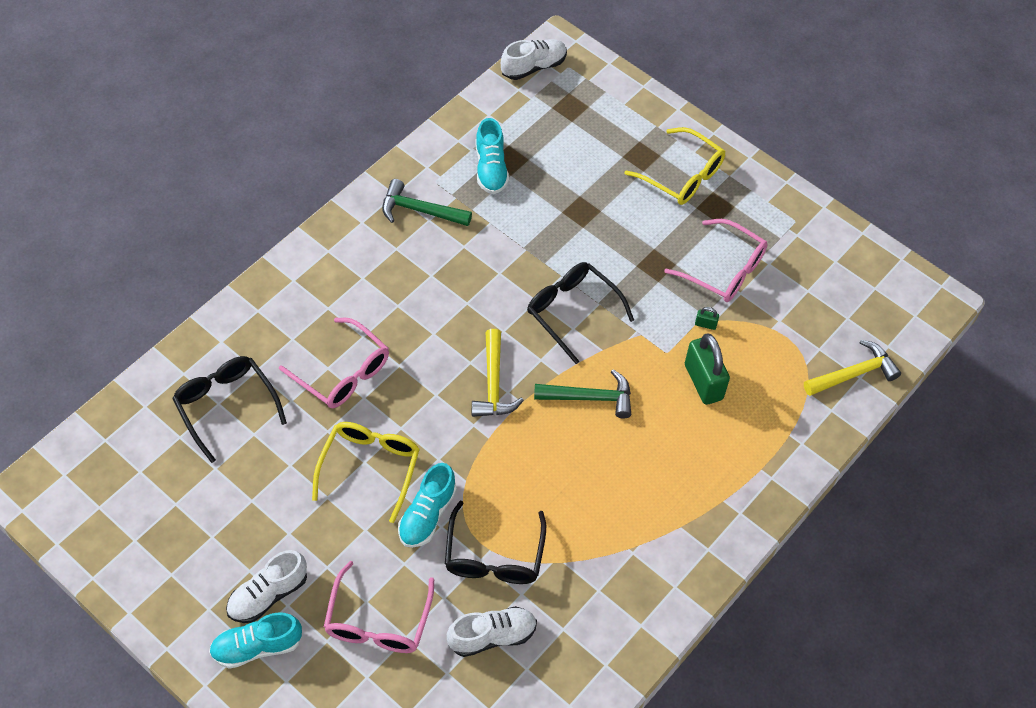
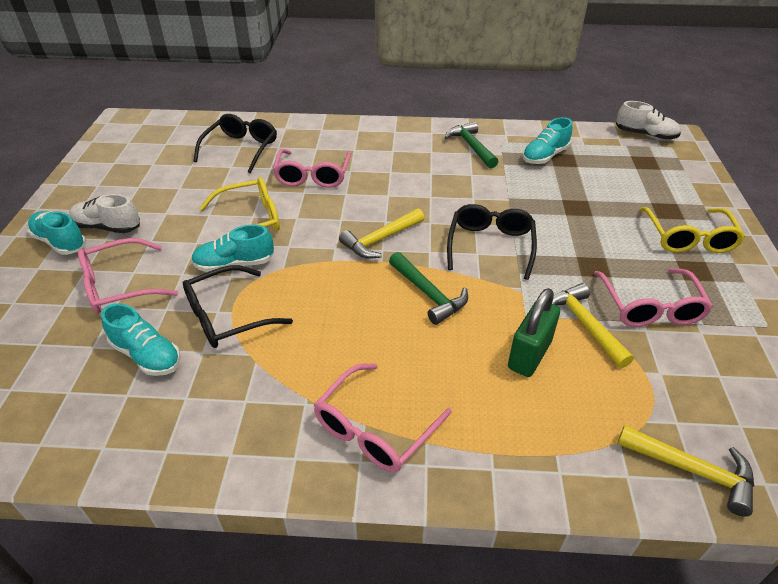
camera: 55 degrees right, 15 degrees down
(492, 636) = (147, 355): white shoe -> turquoise shoe
(689, 523) = (375, 429): none -> pink glasses
(705, 324) = (584, 324): green padlock -> yellow hammer

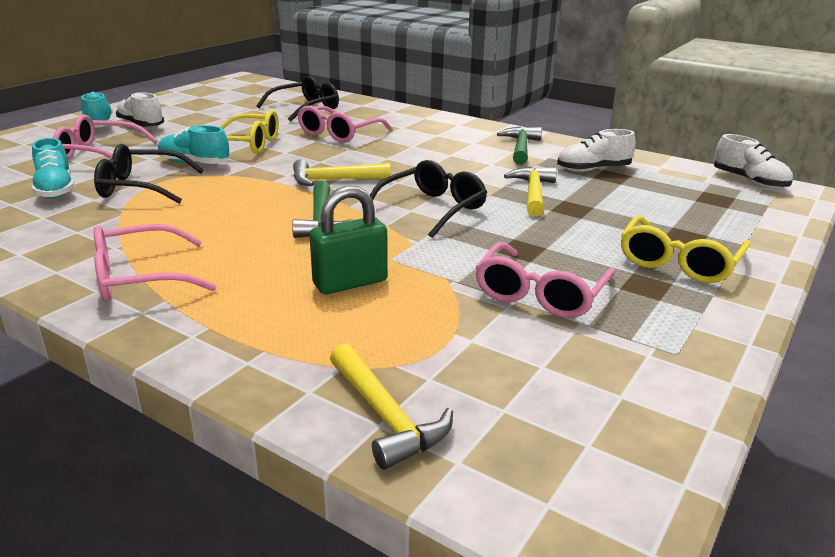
camera: 30 degrees right, 15 degrees down
(545, 156) = (593, 169): turquoise shoe -> white shoe
(584, 324) = (442, 282): yellow hammer -> yellow hammer (533, 193)

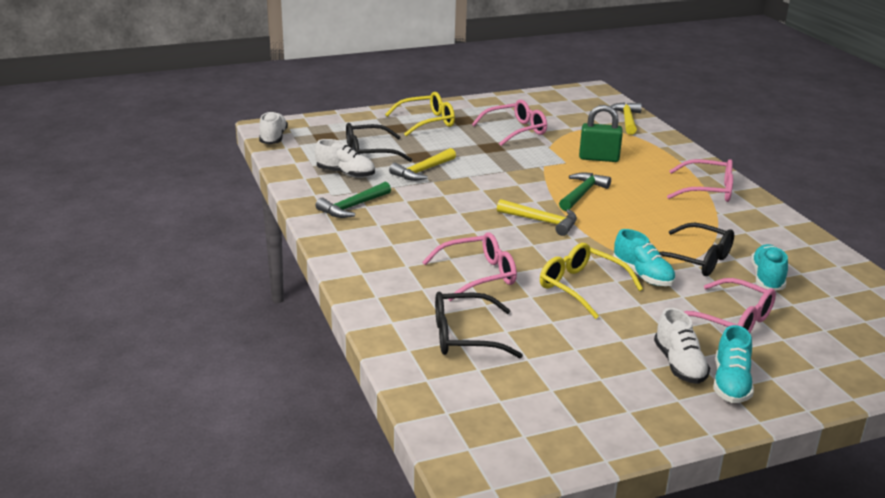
camera: 145 degrees left, 0 degrees up
(432, 209) = (503, 180): black glasses -> black glasses (369, 153)

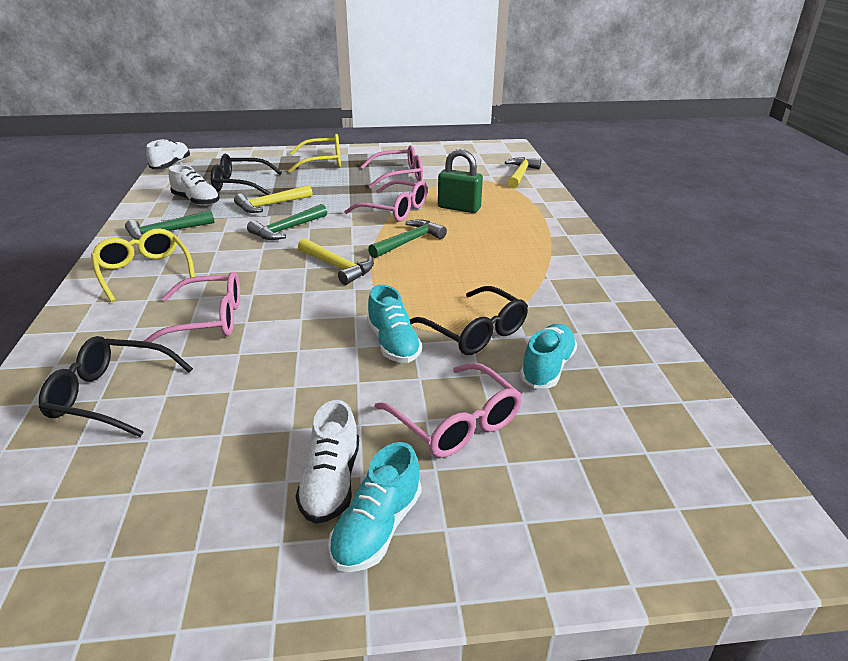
camera: 15 degrees right, 5 degrees up
(463, 193) = (287, 229): none -> green hammer
(581, 287) = (307, 349): yellow glasses -> yellow glasses (144, 272)
(708, 190) = (552, 251): pink glasses -> pink glasses (395, 210)

